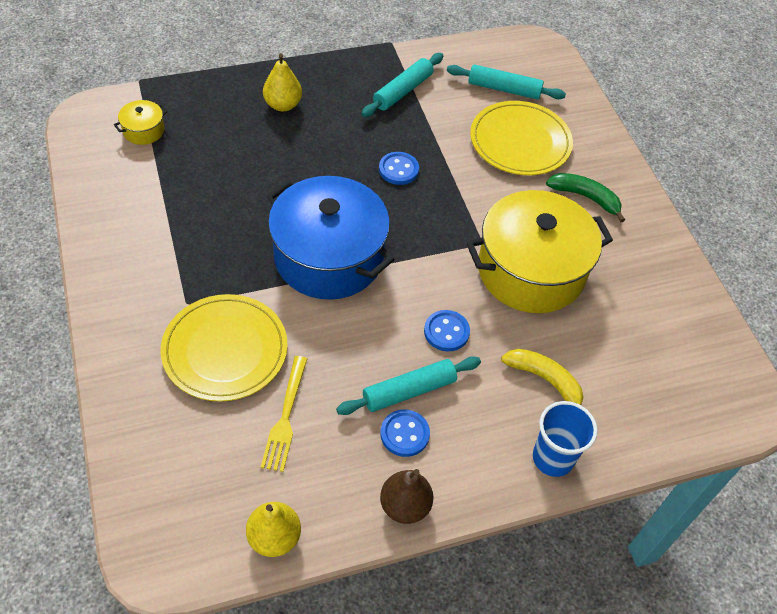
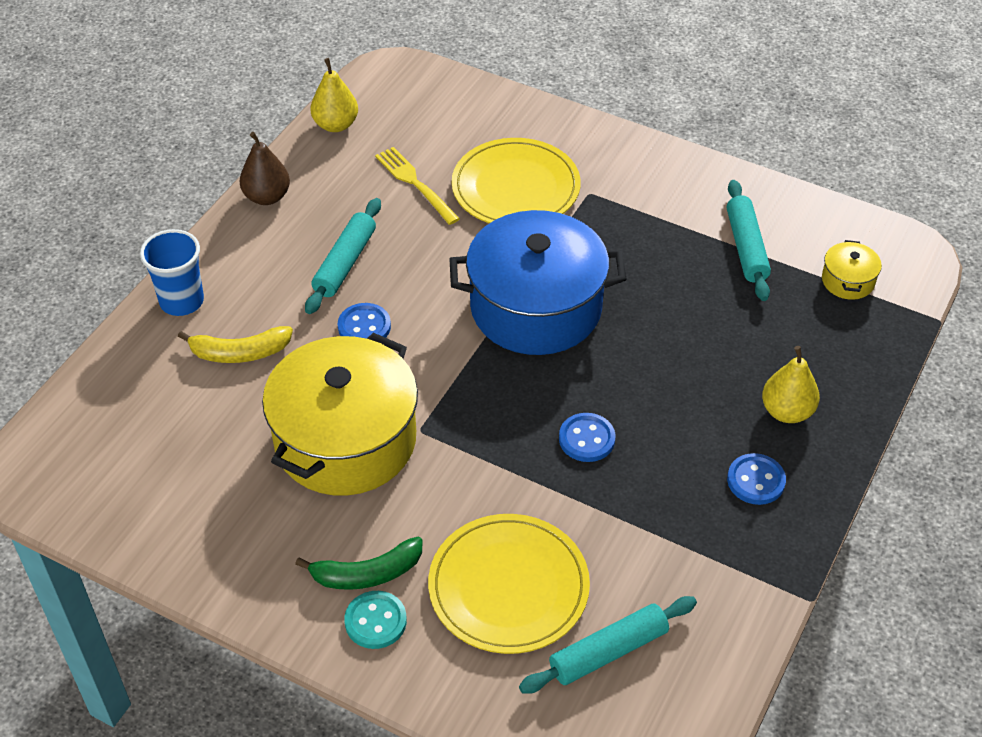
camera: 140 degrees right, 5 degrees down
(402, 91) = (706, 539): turquoise rolling pin -> turquoise rolling pin (746, 247)
(404, 434) = (315, 235): blue button -> blue button (756, 480)
(601, 175) = (375, 621): none -> turquoise button

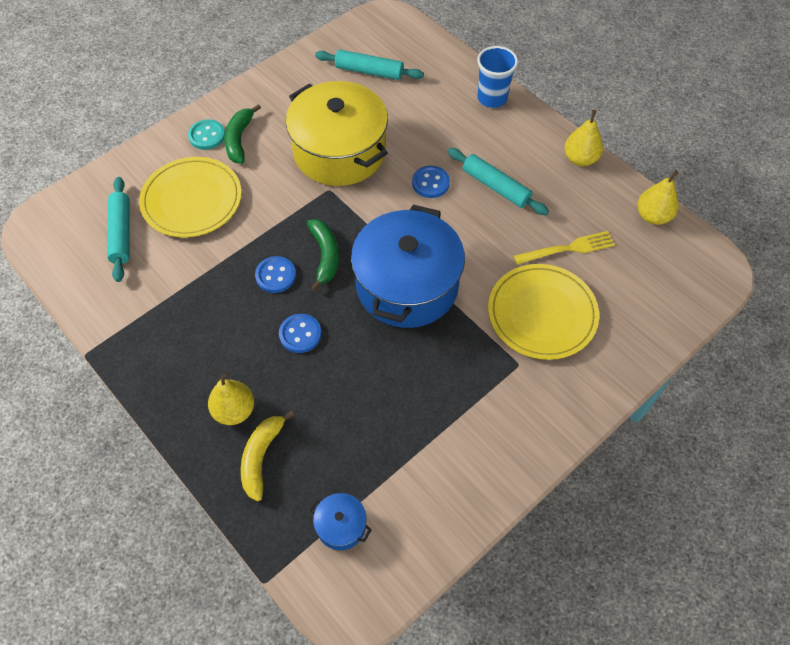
camera: 110 degrees right, 10 degrees up
(239, 353) = (435, 117): yellow banana -> yellow banana (261, 457)
(267, 197) = (580, 159): brown pear -> yellow pear
(531, 398) = (325, 256): none -> green banana
(746, 247) = (412, 460): turquoise rolling pin -> turquoise rolling pin (369, 71)
(756, 480) = (189, 362): blue button -> blue button (300, 334)
(848, 281) = (341, 526): yellow pot -> blue pot

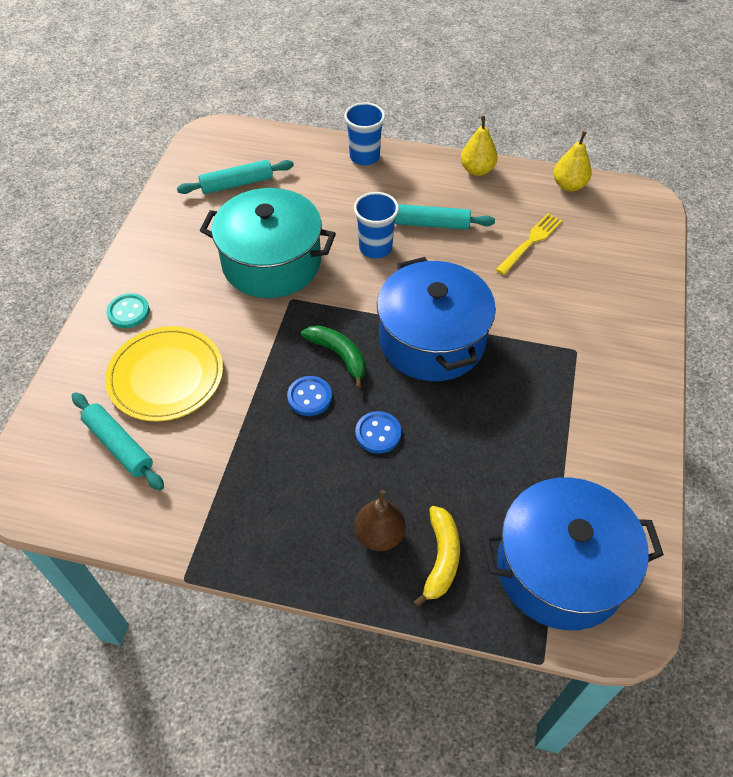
camera: 35 degrees left, 5 degrees down
(234, 411) = (379, 535): yellow pear -> brown pear
(239, 139) = (165, 299): green banana -> none
(261, 457) = (441, 558): yellow banana -> yellow banana turned 150 degrees counterclockwise
(339, 152) = (271, 263): yellow pot -> turquoise pot
(341, 526) = (560, 568): blue pot -> blue pot, size x2.45
(430, 183) = (375, 248): blue button -> blue cup
(542, 314) = (557, 301): yellow plate -> none

